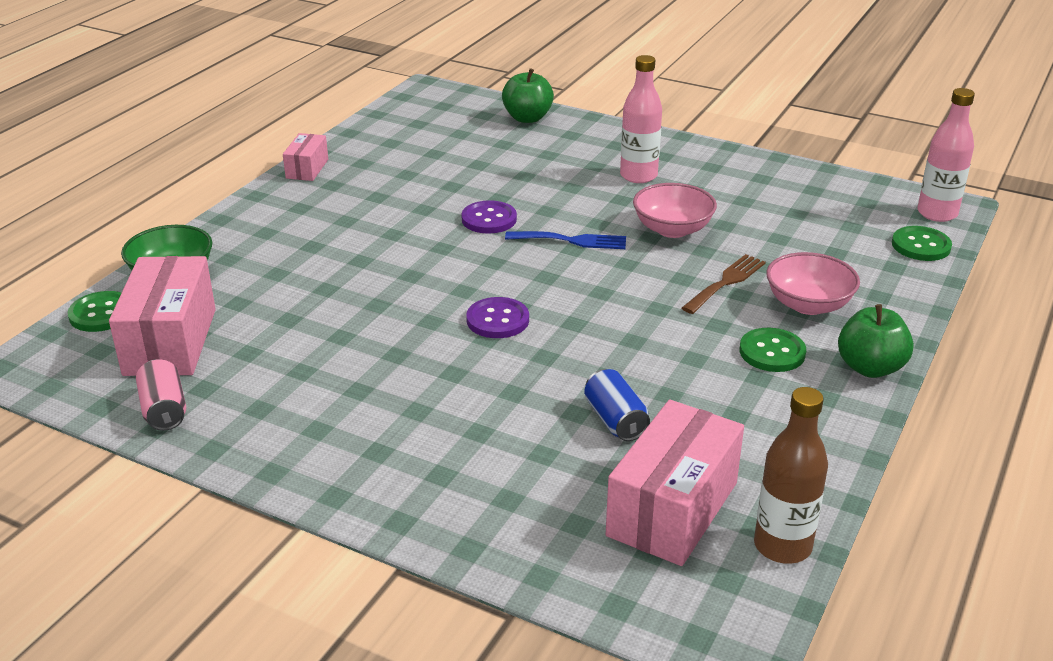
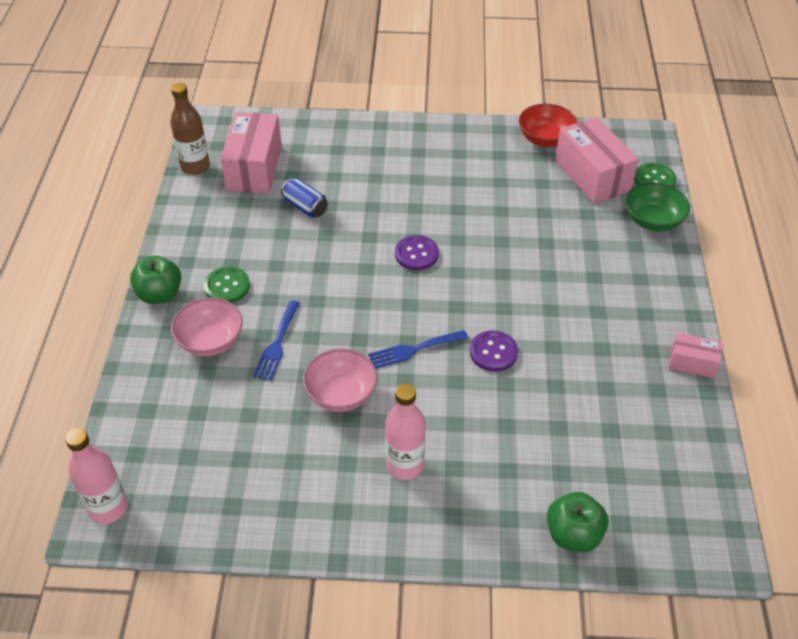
camera: 155 degrees right, 15 degrees up
(164, 410) = (545, 139): pink can -> red bowl
(307, 169) = (692, 363): pink box -> pink box turned 60 degrees counterclockwise
(726, 282) = (277, 344): brown fork -> blue fork
(921, 246) = (124, 448): green button -> none

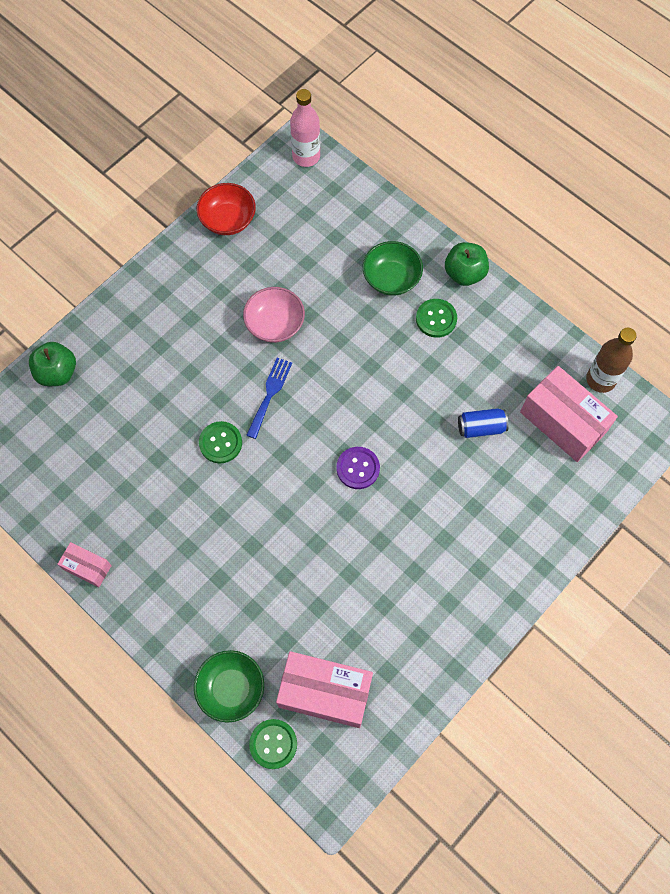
camera: 130 degrees right, 20 degrees up
(210, 340) = (391, 278): pink bowl -> green bowl
(277, 344) = (352, 315): blue fork -> none
(405, 465) = (189, 321): pink bottle -> none
(493, 352) = (220, 443): purple button -> green button
(545, 139) = (406, 699): red bowl -> red bowl (228, 220)
(692, 363) = (87, 567): pink box -> pink box turned 60 degrees clockwise

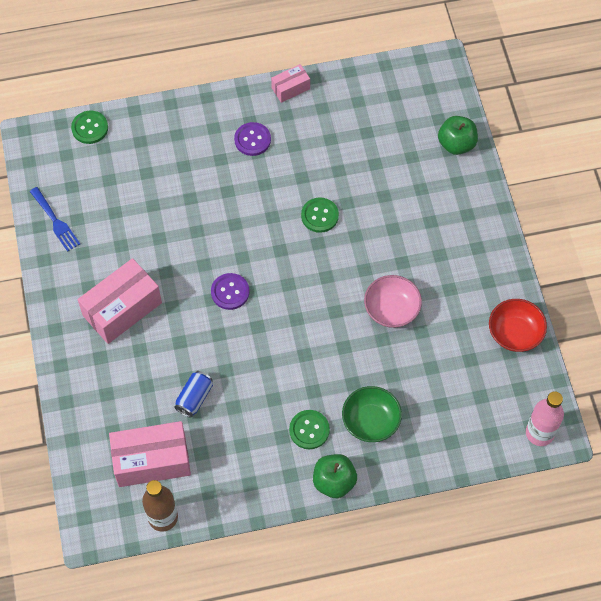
camera: 125 degrees right, 5 degrees down
(176, 562) = (252, 140): none -> purple button
(231, 689) = (143, 125): green bowl -> none
(270, 394) = (334, 270): blue fork -> blue fork (56, 222)
(325, 692) = (95, 175): pink box -> pink box (122, 309)

